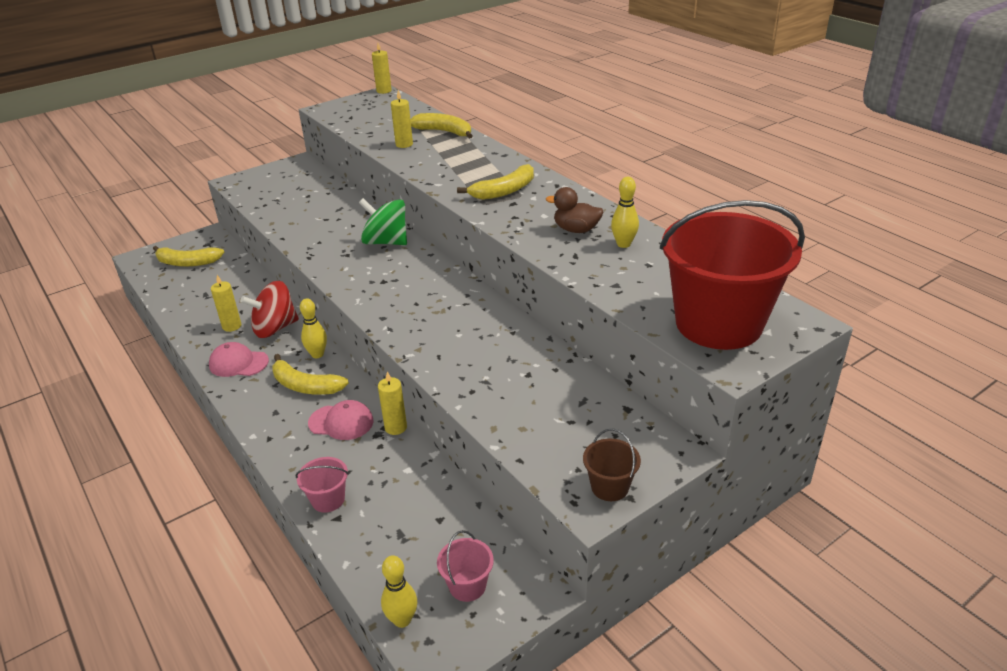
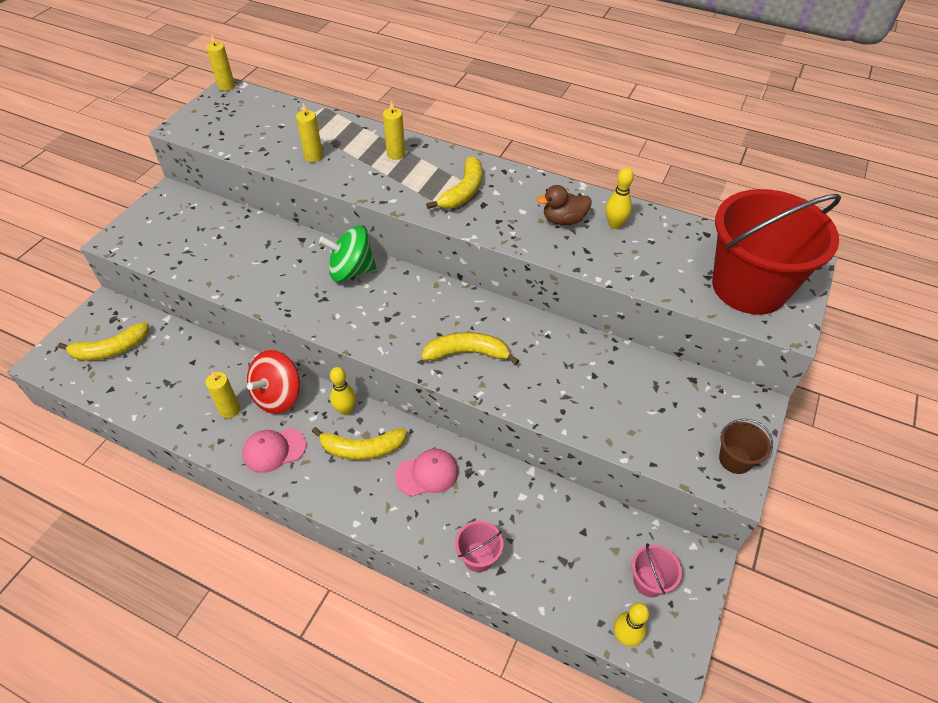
camera: 30 degrees left, 15 degrees up
(395, 427) = (479, 459): yellow candle -> yellow candle (396, 154)
(444, 132) = (341, 129): yellow banana -> yellow banana (467, 353)

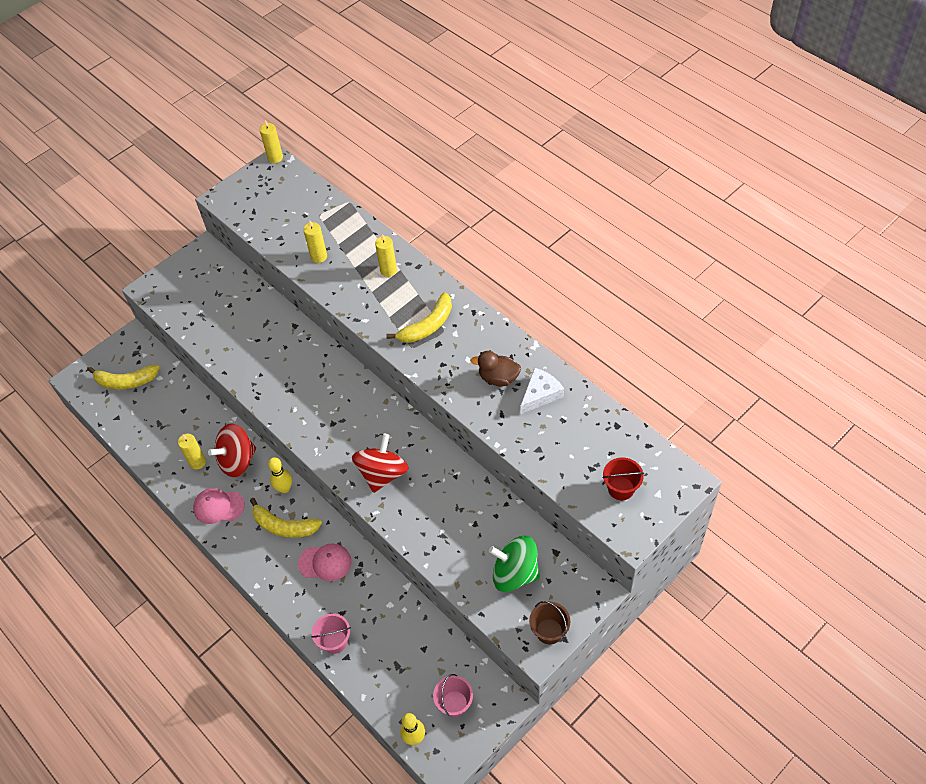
camera: 25 degrees right, 5 degrees up
(351, 271) = (322, 368): green spinning top -> green spinning top (515, 573)
(467, 353) = (382, 474): yellow banana -> red spinning top
(615, 224) = (540, 394): yellow bowling pin -> white cheese
(749, 287) = (621, 488): red bucket -> red bucket, size x0.40

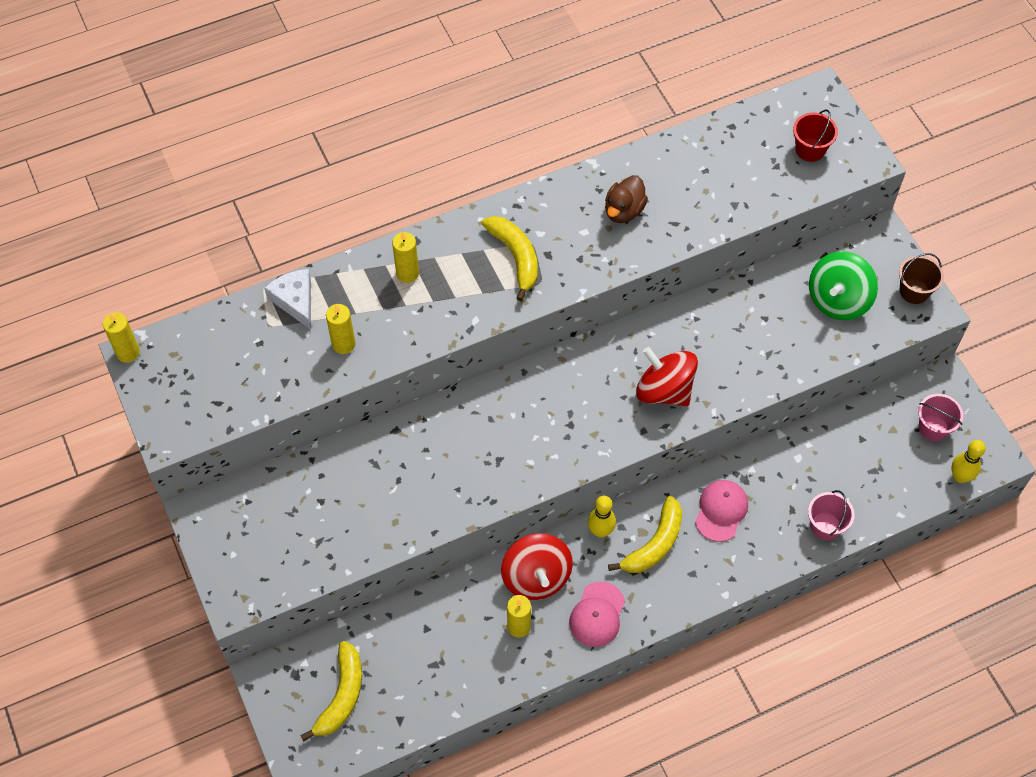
camera: 75 degrees left, 5 degrees up
(540, 394) = (663, 179): white cheese -> white cheese (295, 300)

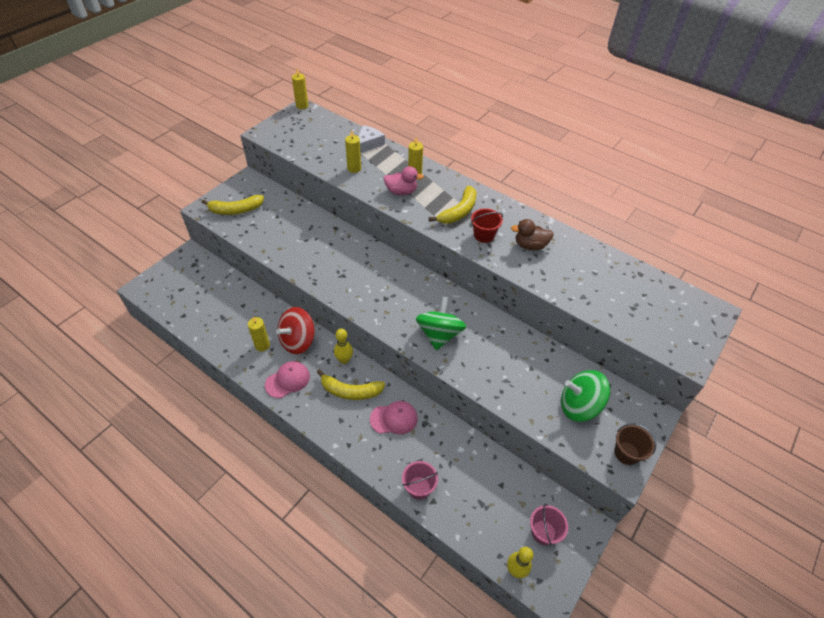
camera: 60 degrees right, 10 degrees down
(341, 696) = (188, 286): yellow banana -> yellow banana (235, 210)
(433, 306) = (401, 192): none -> pink duck
(597, 614) = (287, 380): pink cap -> pink cap turned 150 degrees clockwise
(664, 390) = (439, 334): red spinning top -> green spinning top
(810, 149) = (664, 321): red bucket -> red bucket (484, 235)

